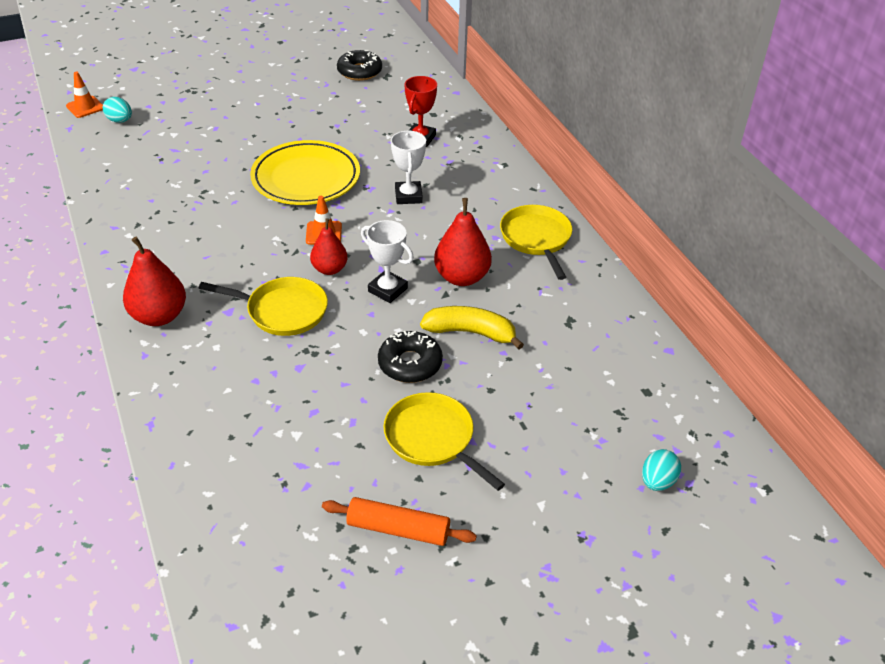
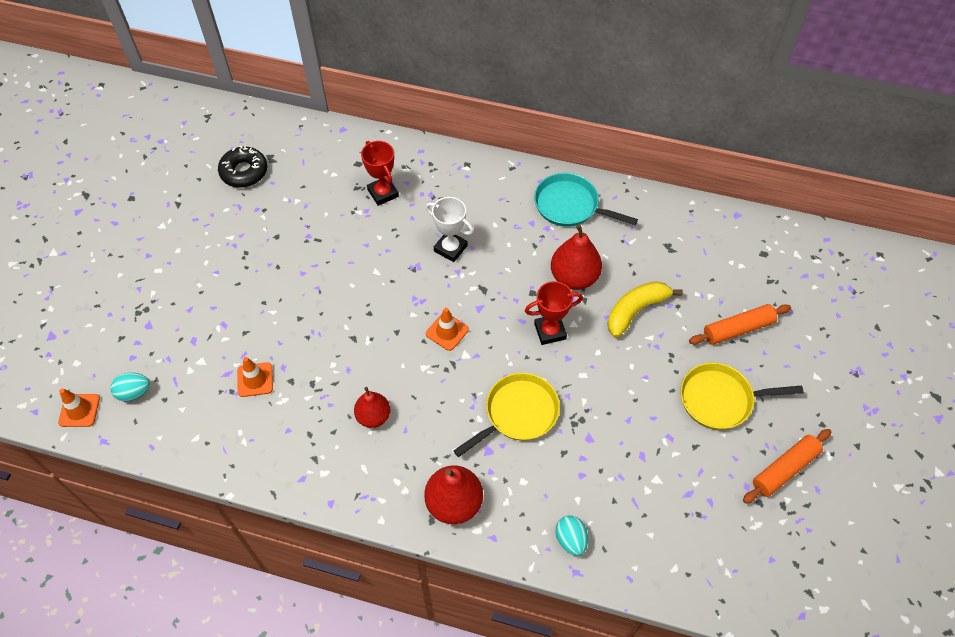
camera: 50 degrees left, 15 degrees up
(181, 164) = (255, 380): none -> orange traffic cone
(306, 178) = (363, 301): yellow plate -> none
(329, 269) = (494, 354): red pear -> red pear (373, 416)
(387, 290) = (550, 331): white trophy -> red trophy
(410, 363) = (639, 367): black donut -> none
(531, 414) = (737, 329): none -> orange rolling pin
(536, 239) = (570, 205): yellow pan -> turquoise pan
(657, 481) = (839, 303): turquoise egg -> turquoise egg (570, 540)

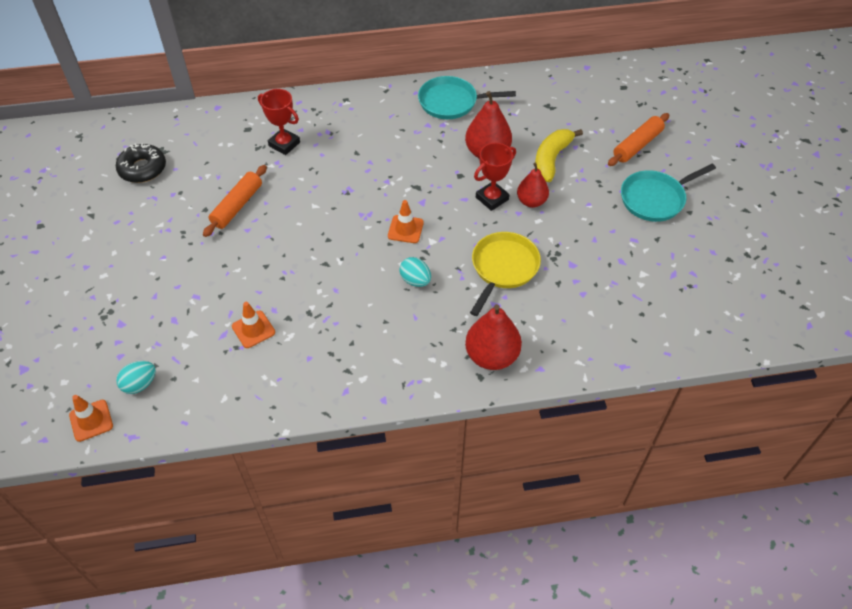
camera: 25 degrees left, 5 degrees down
(373, 416) = (380, 317): red pear -> red pear (531, 201)
(450, 248) = (370, 166): white trophy -> none
(570, 540) = (604, 344): turquoise egg -> turquoise egg (415, 280)
(720, 399) = (655, 198): yellow pan -> turquoise pan
(784, 469) = (732, 229): orange rolling pin -> orange rolling pin (237, 206)

